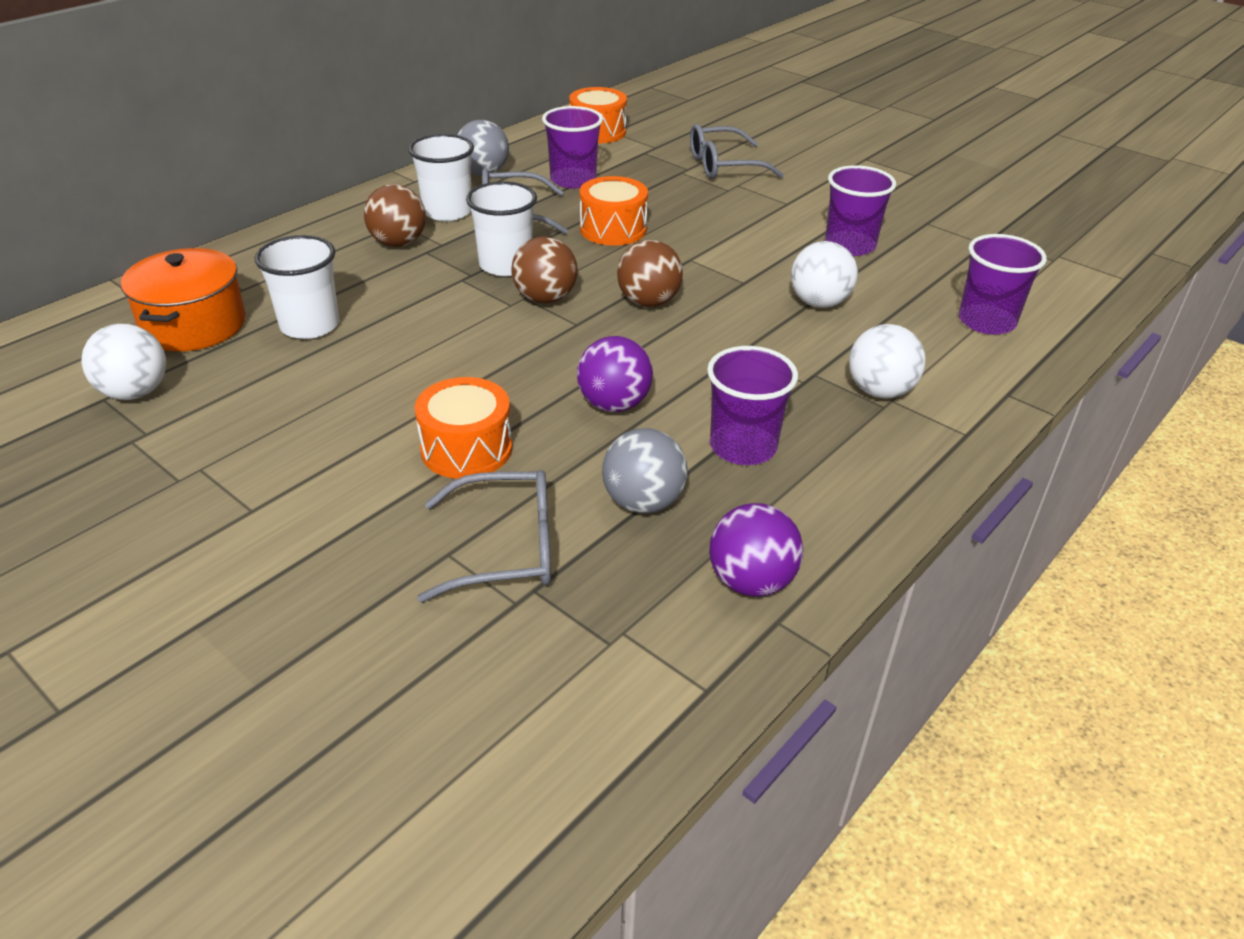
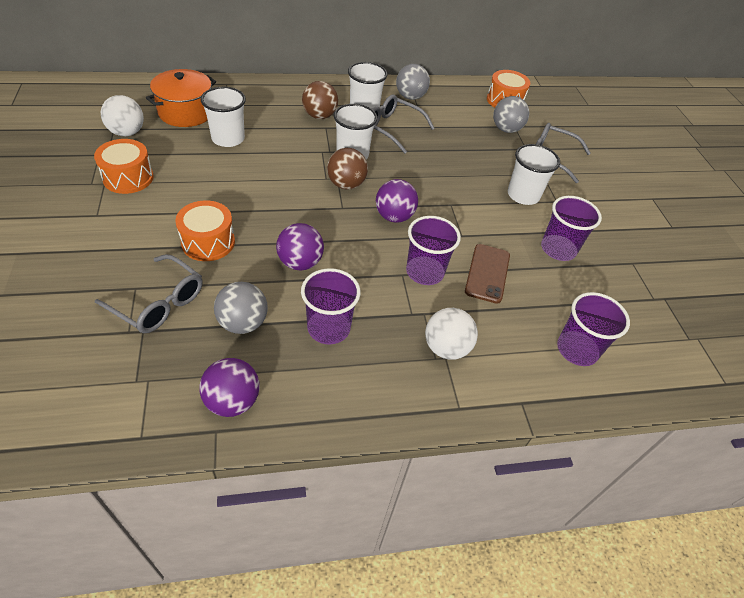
camera: 35 degrees right, 10 degrees up
(573, 180) = (451, 123): purple cup -> purple cup (425, 272)
(613, 229) = (433, 164): orange drum -> orange drum (128, 178)
(640, 159) = (506, 129): none -> grey ball
(648, 302) = (394, 216): brown ball -> purple ball
(748, 214) = (523, 195): none -> white cup
(819, 303) = (487, 273): white ball -> brown phone

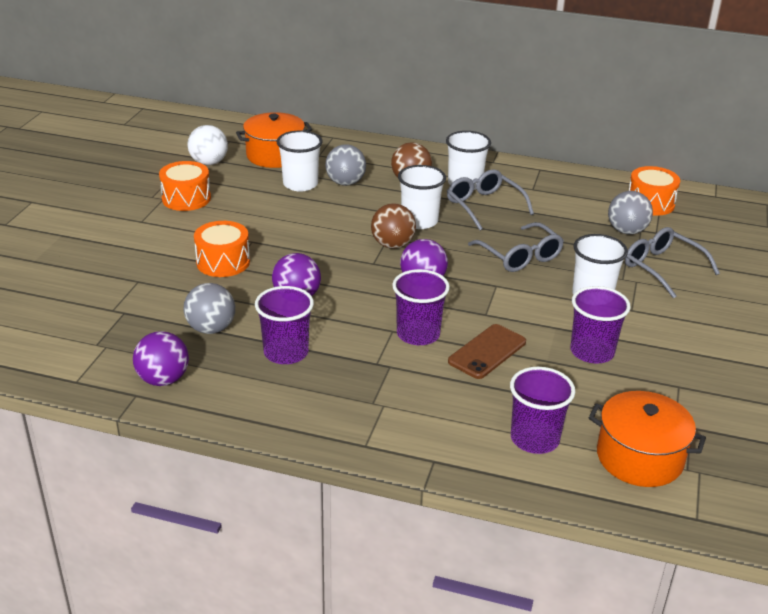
camera: 30 degrees right, 15 degrees down
(158, 302) = (150, 295): grey glasses -> grey glasses (519, 256)
(410, 97) = (530, 180): grey ball -> grey ball (345, 183)
(446, 348) = (390, 398): white ball -> none
(654, 340) = (639, 457): none -> orange pot

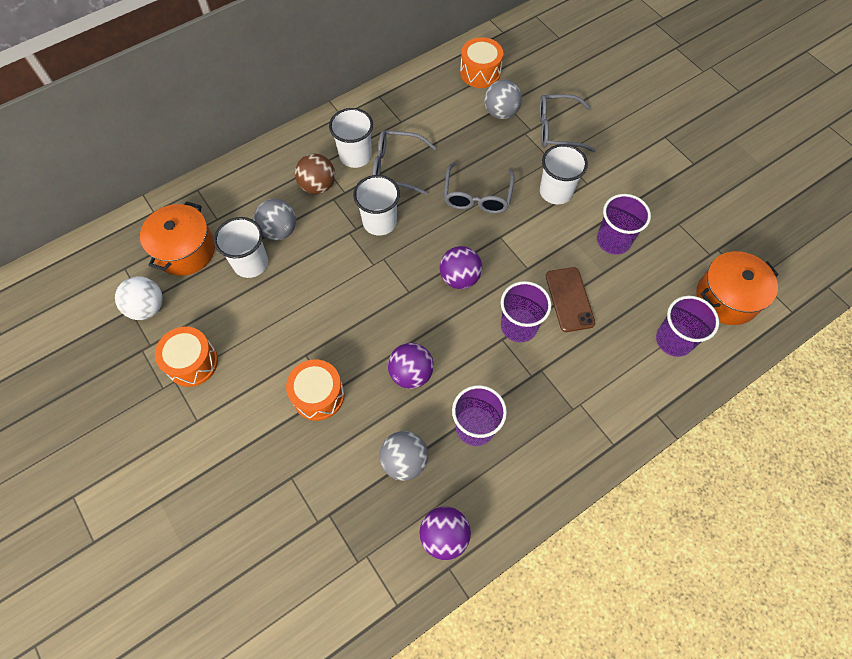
camera: 50 degrees left, 30 degrees up
(392, 245) = (396, 262): brown ball -> none
(519, 256) = (477, 196): grey glasses -> grey glasses turned 90 degrees clockwise

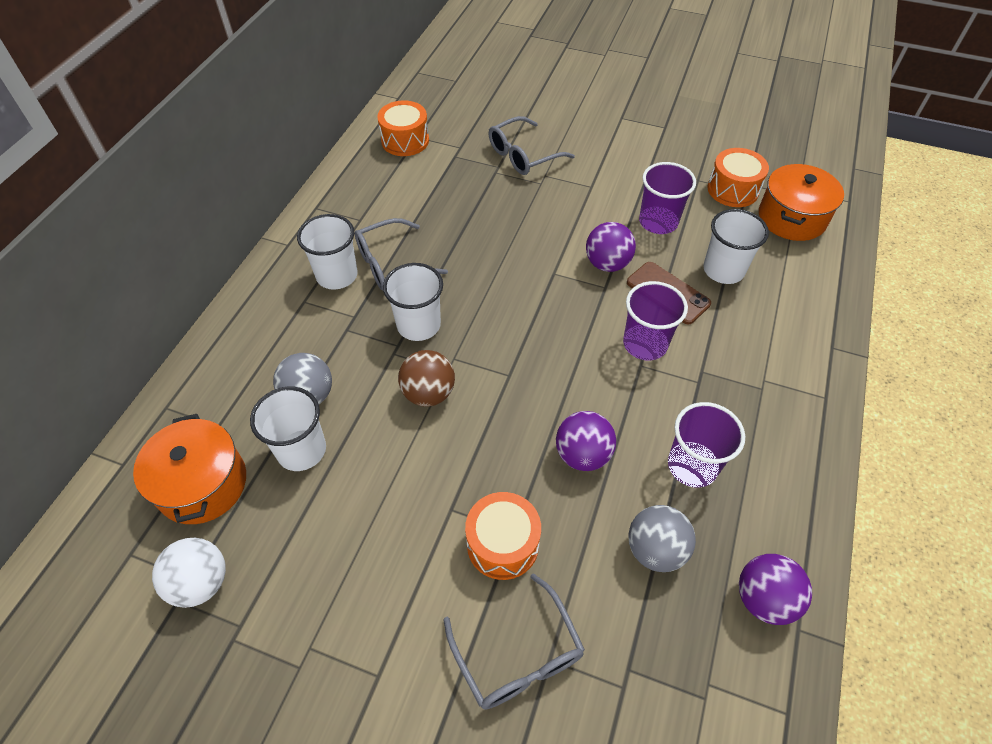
camera: 35 degrees left, 10 degrees down
(192, 362) = (315, 609): orange drum -> orange drum (733, 189)
(318, 186) = (318, 326): brown ball -> brown ball (428, 393)
(459, 278) = (548, 332): purple ball -> purple ball (607, 264)
(477, 196) = (498, 248): grey glasses -> grey glasses (517, 653)
(500, 113) = (456, 165): grey ball -> none
(556, 192) = (569, 207): white cup -> white cup (723, 270)
(674, 340) = (785, 276): purple cup -> none

